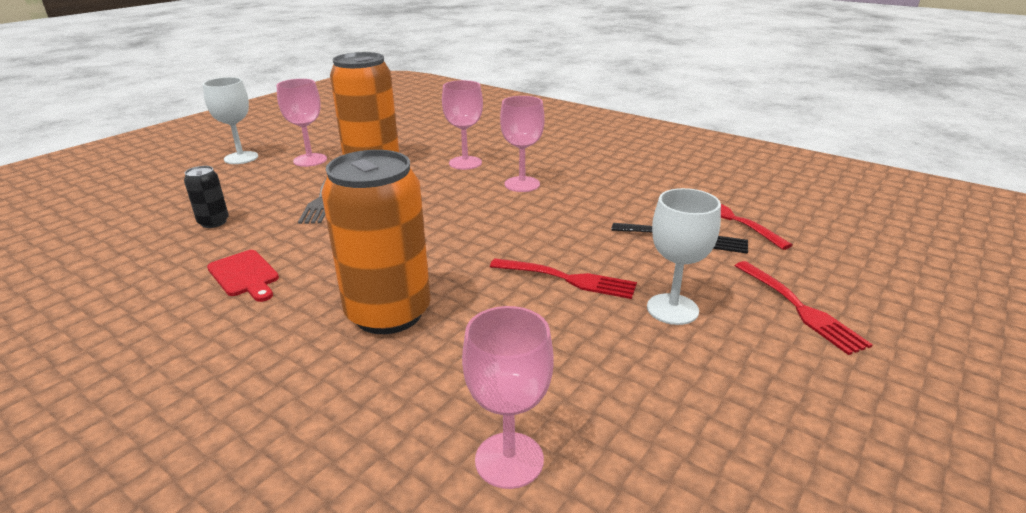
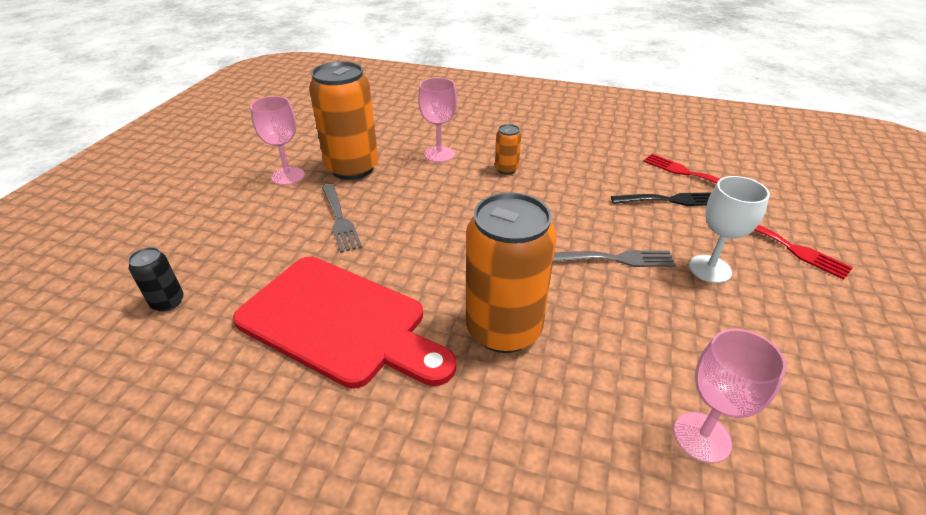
camera: 20 degrees left, 10 degrees up
(213, 222) = (253, 269): black can -> black can (168, 302)
(241, 158) = (212, 186): white goblet -> none
(245, 275) = (339, 322): red cutting board -> red cutting board, size x2.37
(522, 184) = (506, 169): pink goblet -> orange can
(568, 279) = (616, 259): red fork -> grey fork

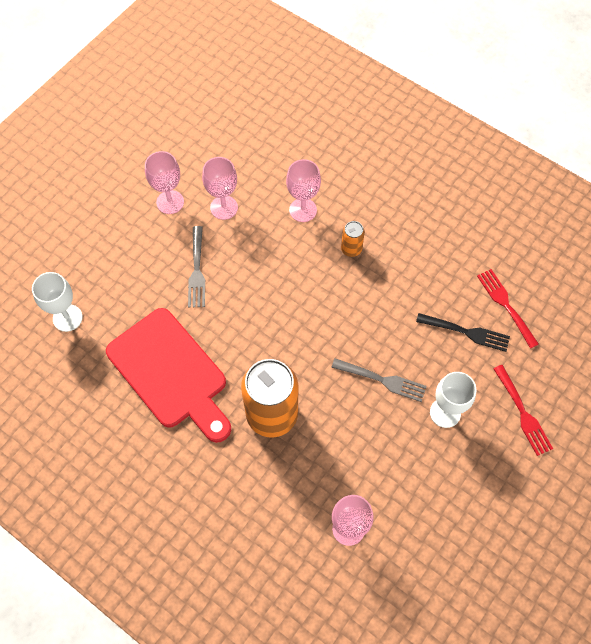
camera: 20 degrees right, 25 degrees up
(168, 302) = (67, 318): black can -> white goblet
(352, 168) = (224, 207): orange can -> pink goblet

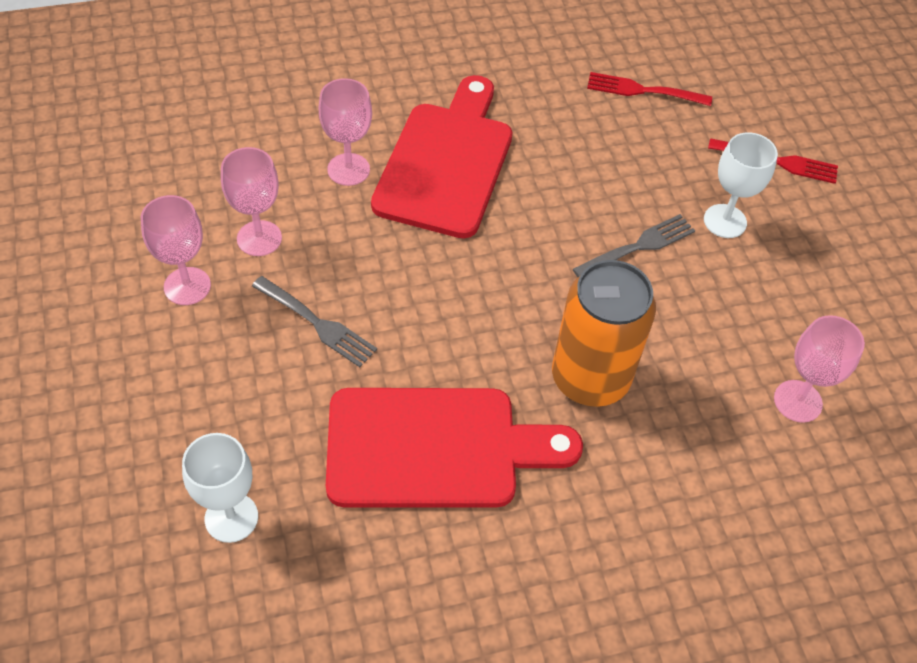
camera: 55 degrees left, 10 degrees down
(351, 249) = (446, 163): orange can -> red cutting board
(466, 332) = (645, 140): black fork -> none

